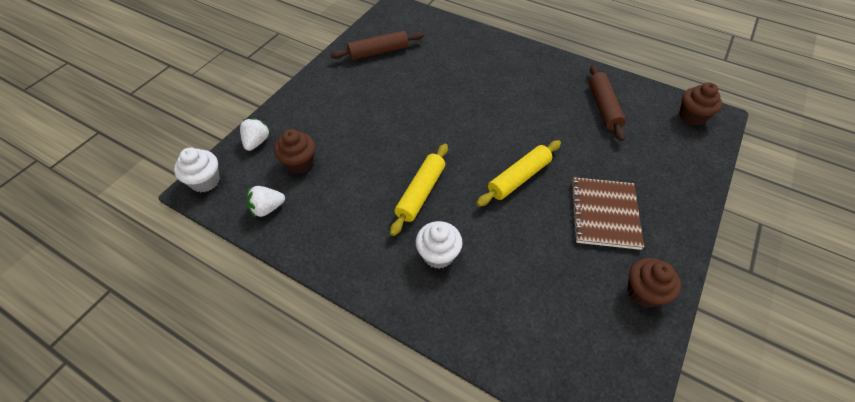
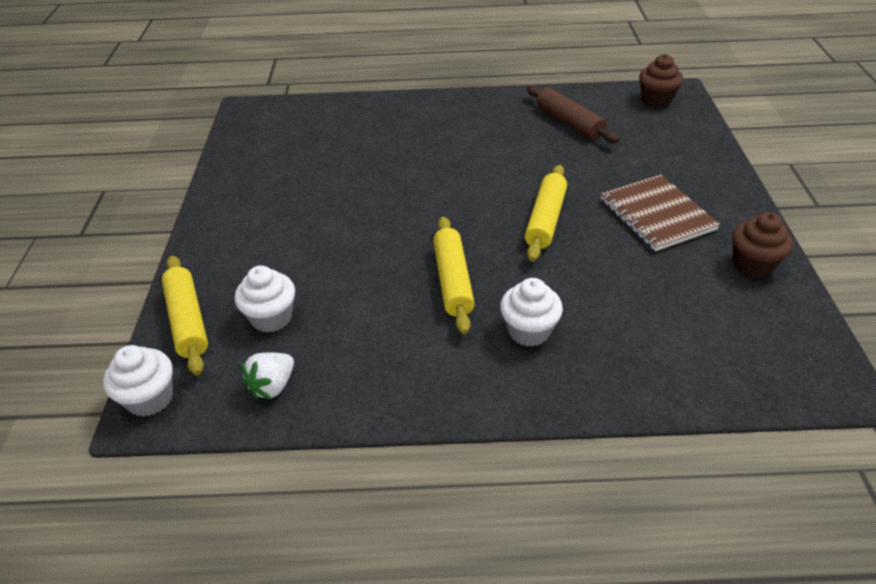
camera: 30 degrees left, 10 degrees down
(257, 142) = (187, 321): white strawberry -> yellow rolling pin
(300, 163) = (271, 317): brown cupcake -> white cupcake
(378, 52) = (268, 162): brown rolling pin -> none

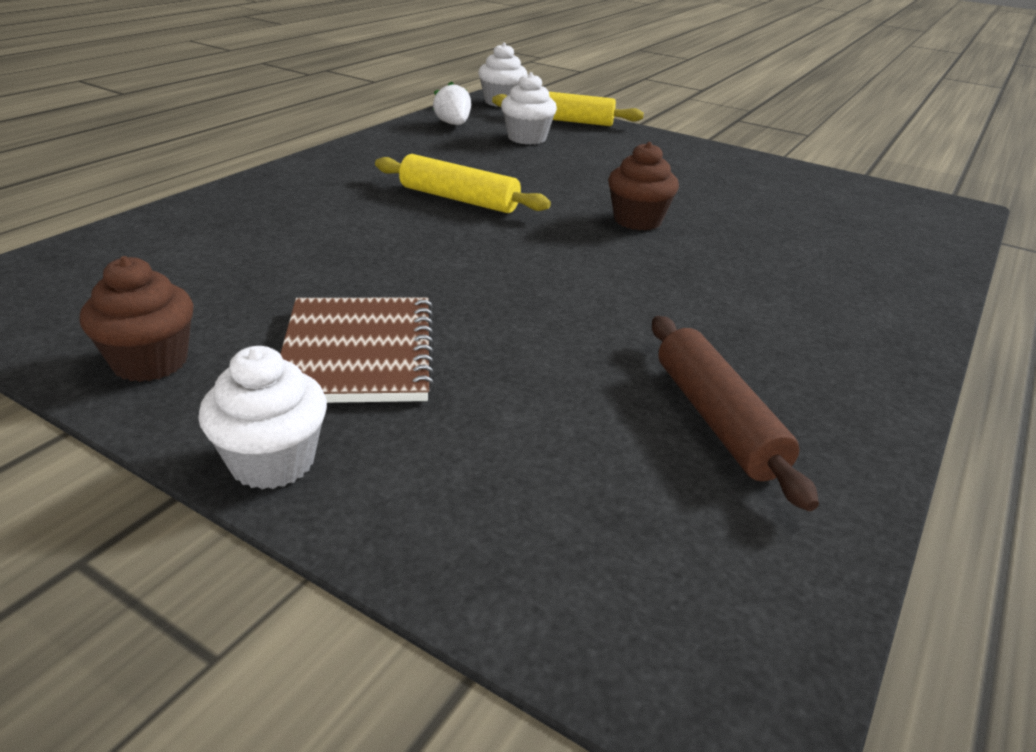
camera: 120 degrees right, 10 degrees down
(529, 331) = (338, 202): white cupcake -> white cupcake (272, 462)
(546, 220) = (476, 276): yellow rolling pin -> none
(569, 122) = (717, 419): brown rolling pin -> brown rolling pin turned 75 degrees clockwise
(656, 100) = (723, 619): brown cupcake -> brown cupcake (637, 220)
(657, 215) = (358, 353): brown notebook -> brown notebook turned 75 degrees clockwise

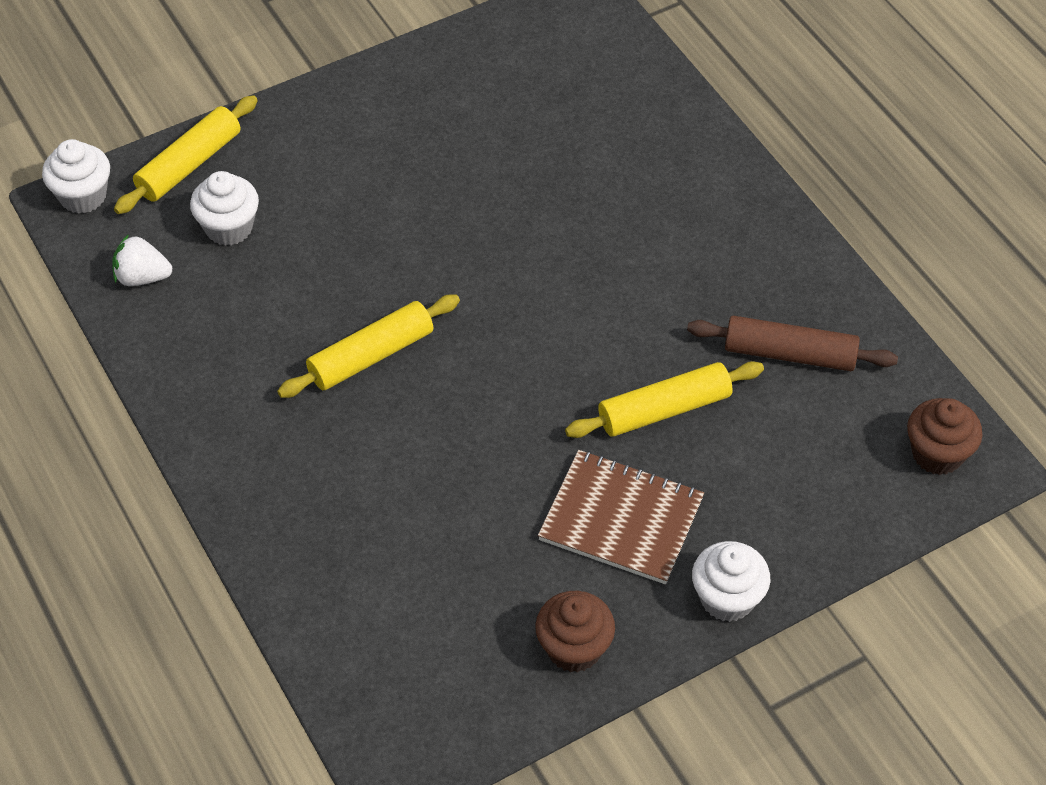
camera: 60 degrees left, 20 degrees up
(538, 347) = (664, 409): none -> yellow rolling pin
(637, 220) = (490, 241): brown cupcake -> brown cupcake (937, 454)

